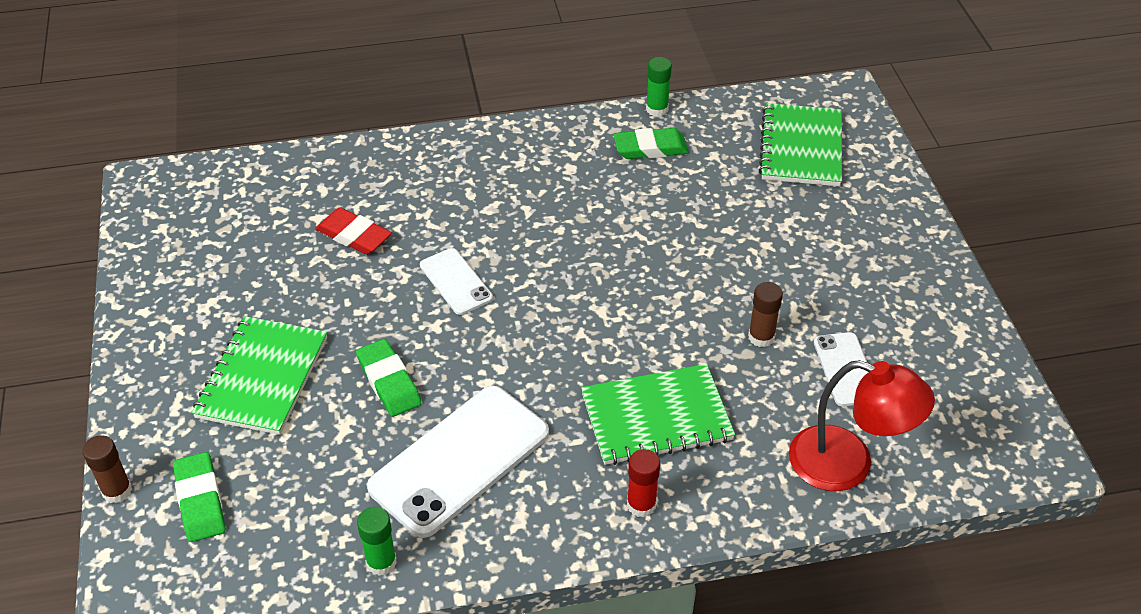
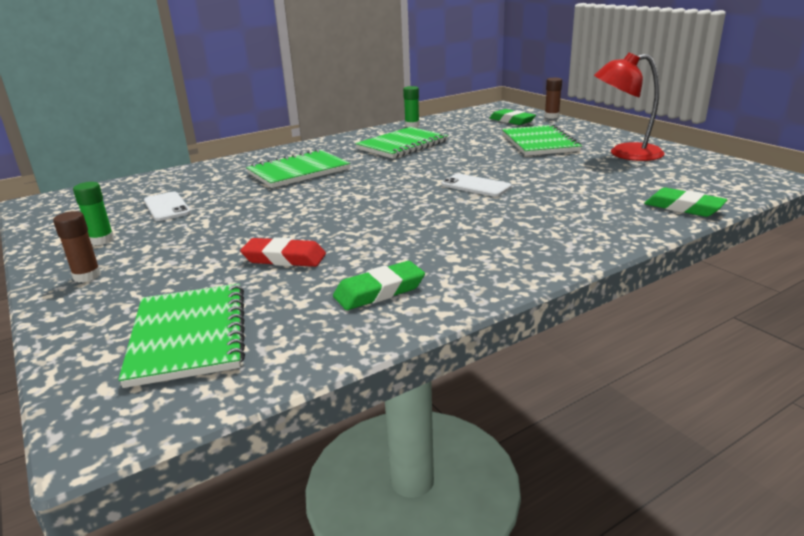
camera: 160 degrees right, 20 degrees down
(354, 235) = (578, 188): red eraser -> red eraser (284, 258)
(389, 382) = (468, 153): green eraser -> green eraser (683, 207)
(459, 460) = (402, 145): white phone -> green notebook
(641, 505) = (296, 152): red glue stick -> none
(657, 109) = (395, 331): green glue stick -> green glue stick (102, 240)
(761, 337) = (232, 207): brown glue stick -> brown glue stick (87, 276)
(848, 464) = (173, 179): red lamp -> red lamp (625, 153)

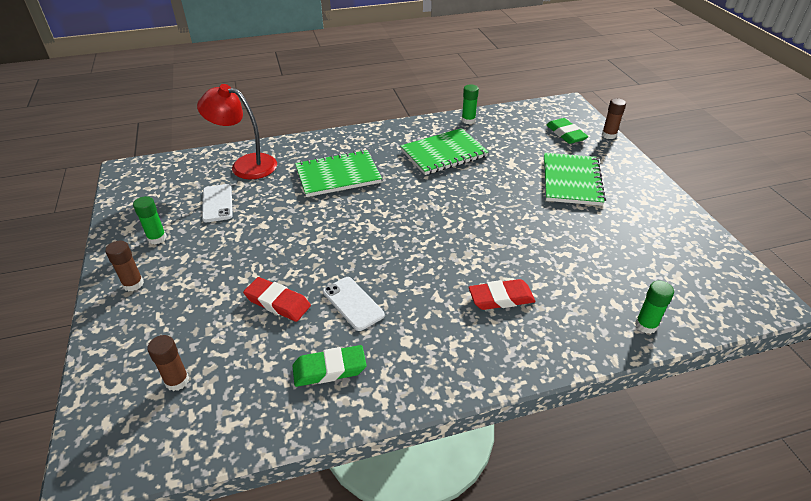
camera: 15 degrees right, 15 degrees up
(189, 335) = (177, 381): green notebook -> brown glue stick
(475, 186) = (476, 239): white phone -> white phone (353, 303)
(530, 215) = (501, 298): none -> red eraser
(625, 153) = (643, 220): red lamp -> red lamp (245, 165)
(683, 207) = (646, 325): green eraser -> green glue stick

